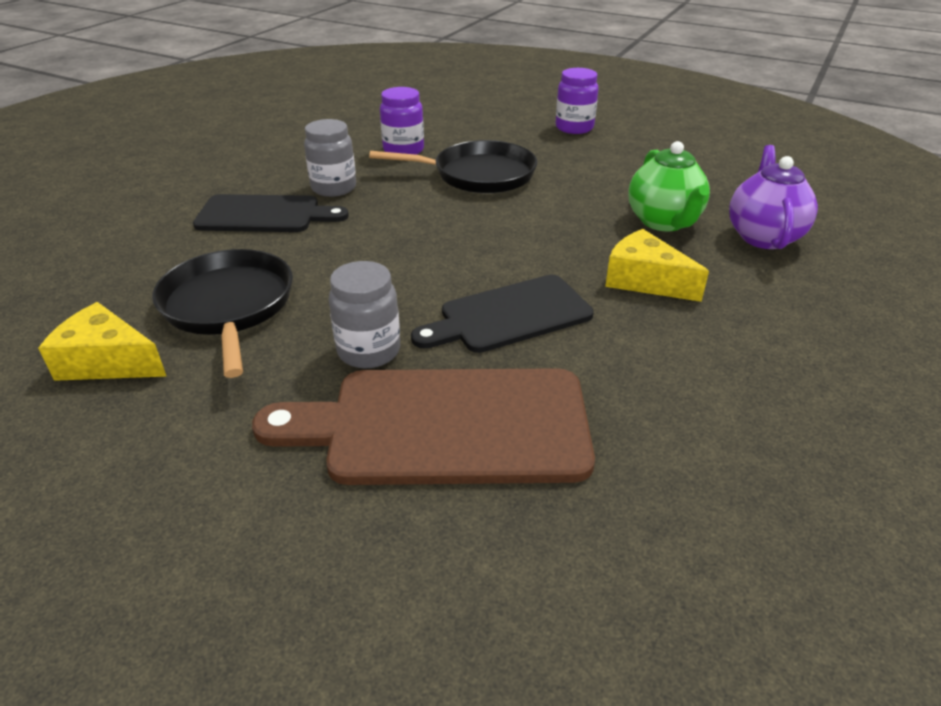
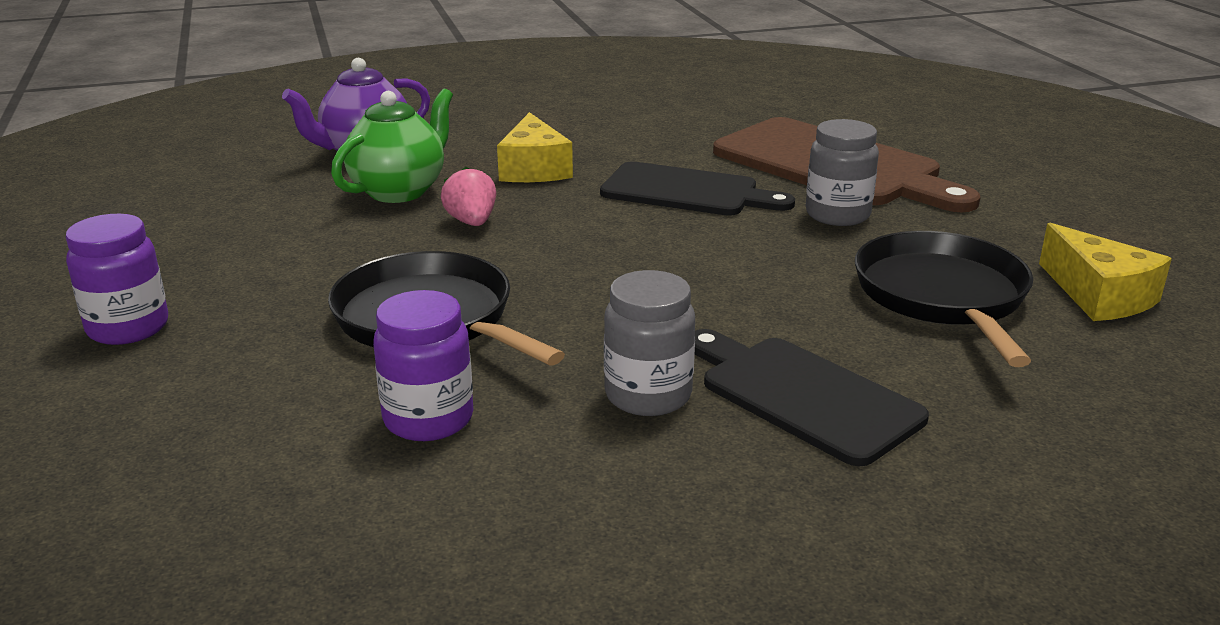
camera: 135 degrees left, 10 degrees down
(228, 306) = (942, 296): black pan -> black pan turned 150 degrees clockwise
(577, 223) = (471, 222): none -> pink strawberry

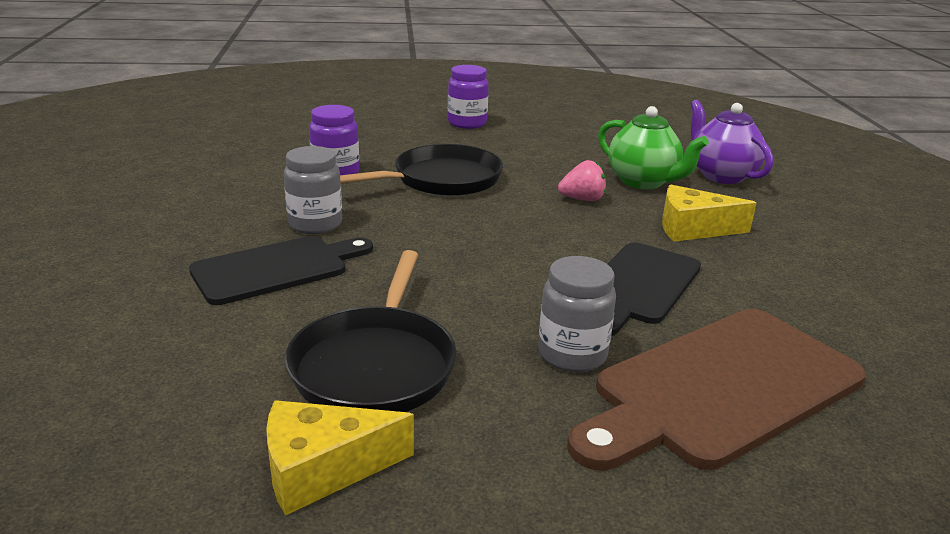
camera: 100 degrees right, 0 degrees up
(942, 296) = (375, 365): black pan -> black pan turned 90 degrees clockwise

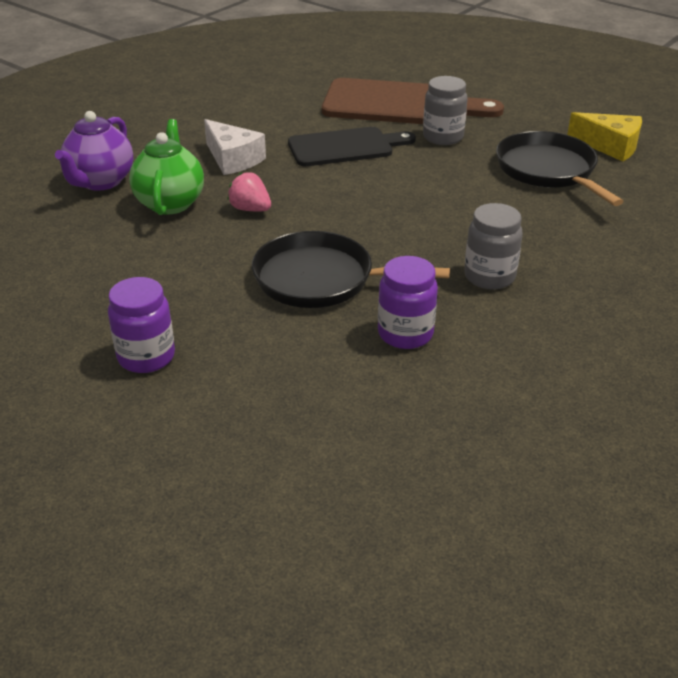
camera: 135 degrees left, 10 degrees up
(276, 269) = (554, 248): black cutting board -> none
(375, 365) = (548, 170): black pan -> black pan turned 75 degrees counterclockwise
(693, 228) = (233, 159): yellow cheese -> white cheese

